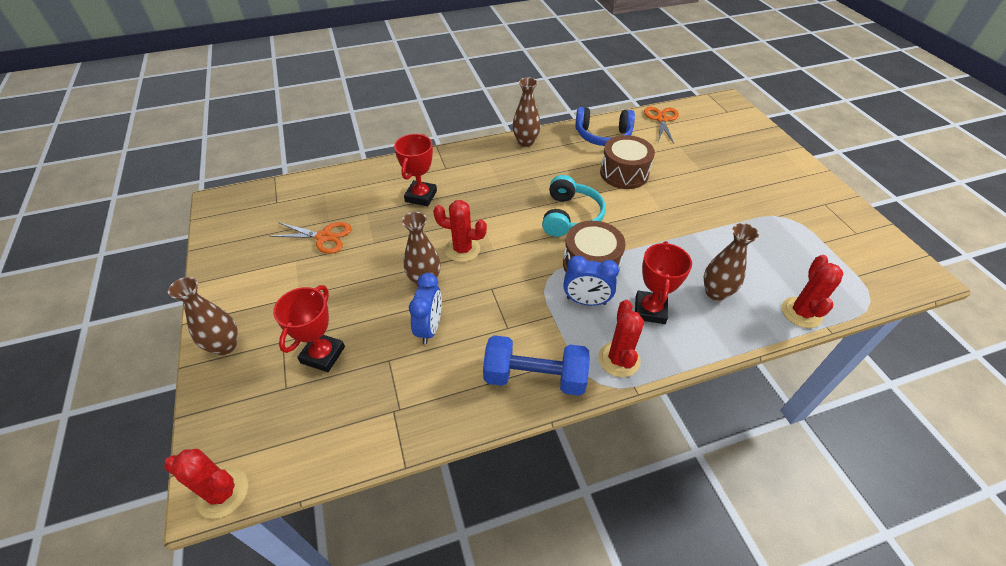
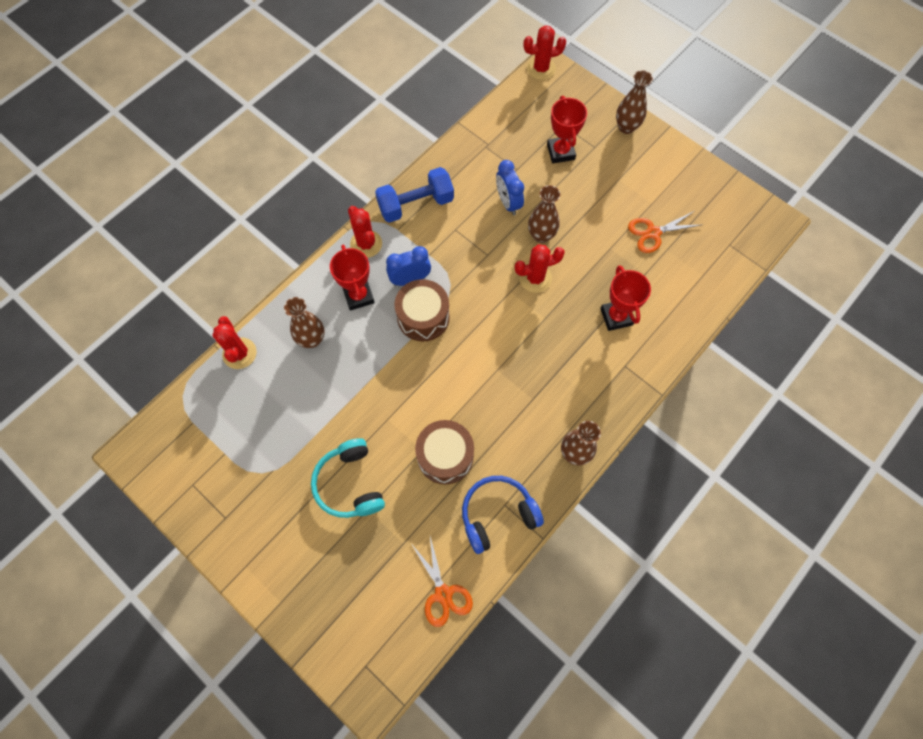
camera: 150 degrees right, 20 degrees up
(570, 216) = (468, 363): turquoise headphones -> turquoise headphones (350, 484)

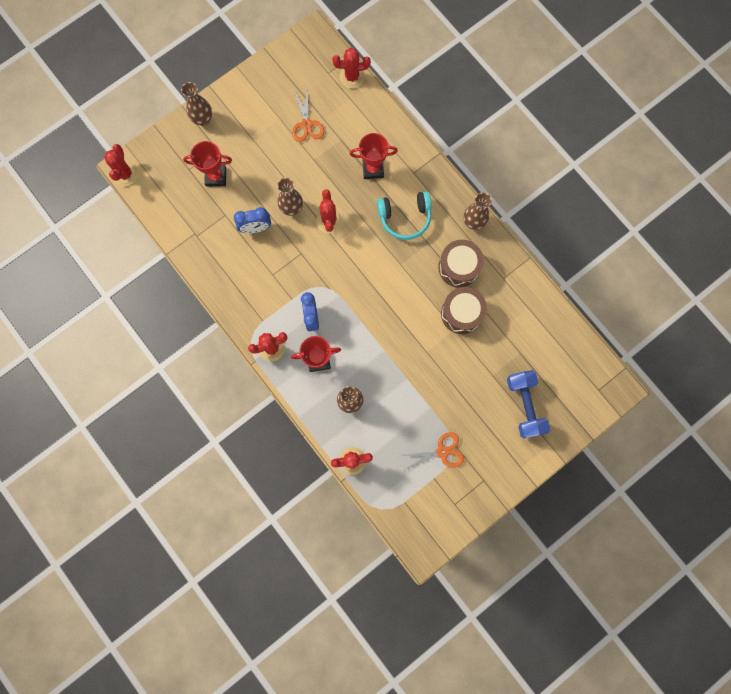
camera: 80 degrees left, 10 degrees up
(350, 484) = (472, 385): turquoise headphones -> turquoise headphones (405, 218)
(416, 204) = (242, 302): blue dumbbell -> blue dumbbell (524, 405)
(423, 317) = (346, 312): brown drum -> brown drum (459, 267)
(443, 594) = (558, 331): orange scissors -> orange scissors (442, 452)
(497, 515) = (509, 284): blue headphones -> none
(733, 272) = (352, 77): none -> red cactus

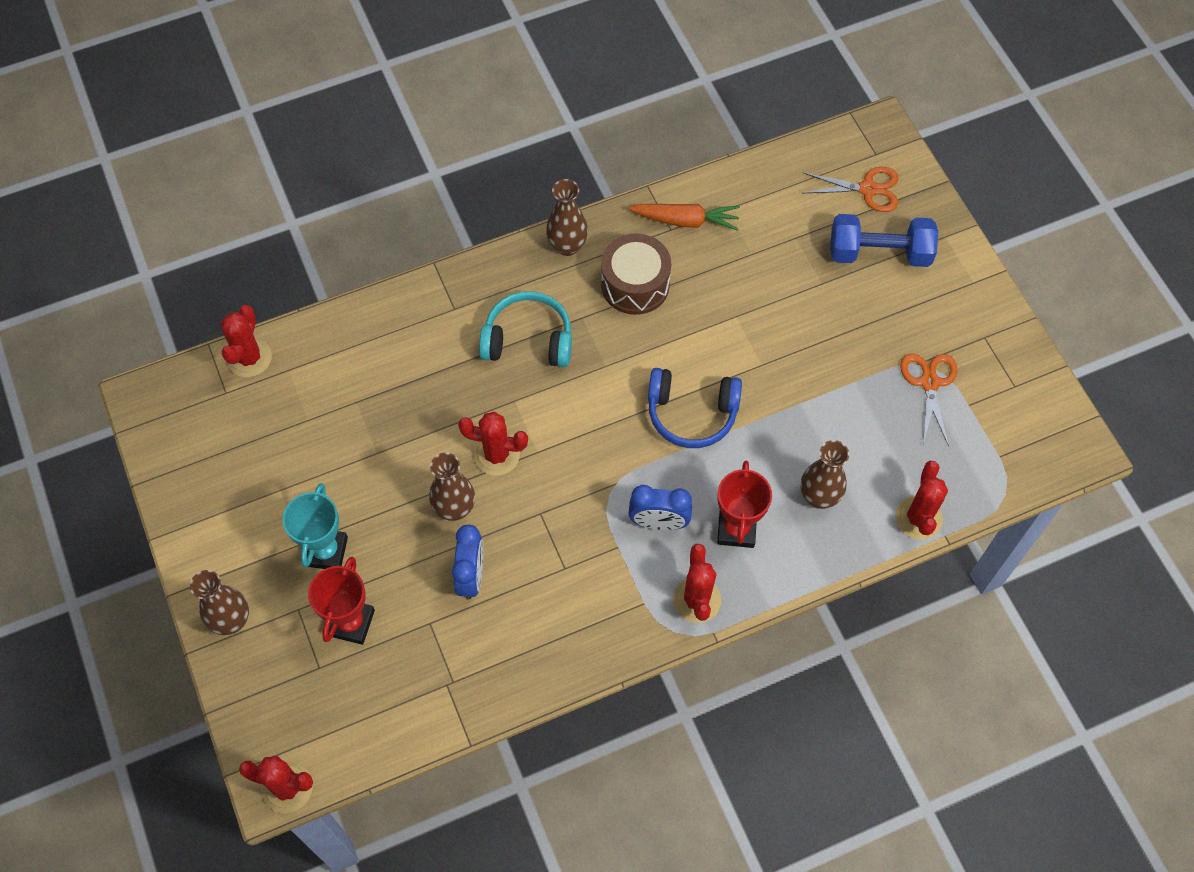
camera: 75 degrees left, 15 degrees down
(251, 152) = (326, 551): none -> turquoise trophy
(306, 124) = (308, 449): orange scissors -> orange scissors (868, 189)
(373, 169) = (427, 366): red trophy -> none
(383, 319) = (691, 413): none -> blue headphones
(405, 218) = (528, 340): turquoise headphones -> turquoise headphones turned 90 degrees counterclockwise
(461, 313) = (712, 300): brown drum -> none
(512, 285) = (686, 221): none -> orange carrot

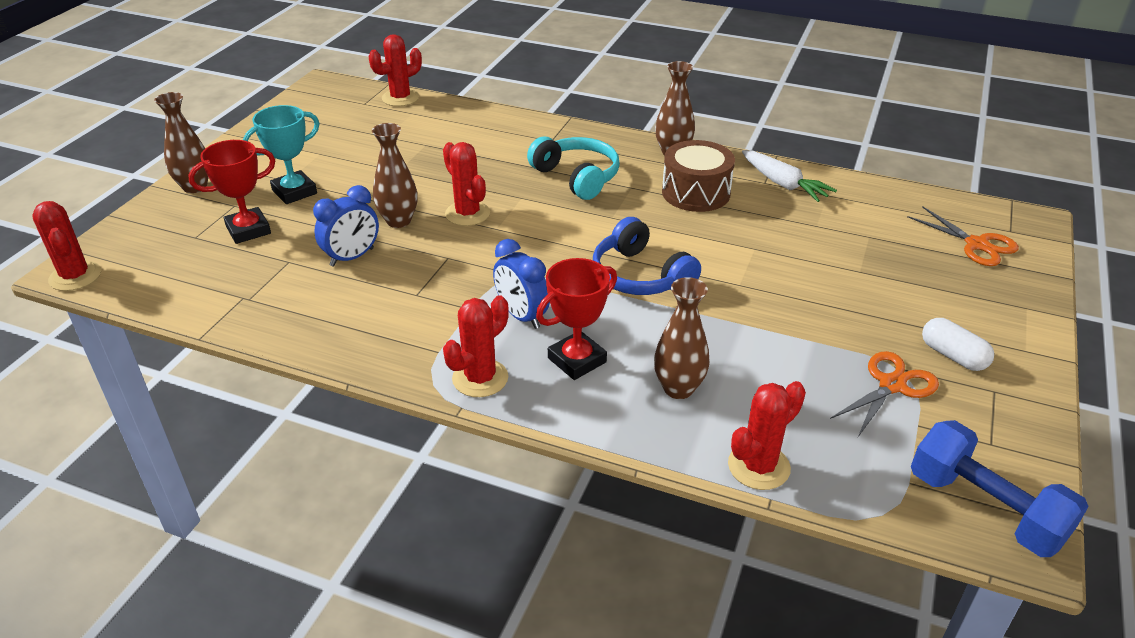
camera: 45 degrees right, 25 degrees down
(686, 221) = (783, 184): orange carrot -> white carrot
(879, 253) = (941, 283): blue dumbbell -> blue dumbbell (985, 508)
(940, 324) = (953, 356): none -> white capsule

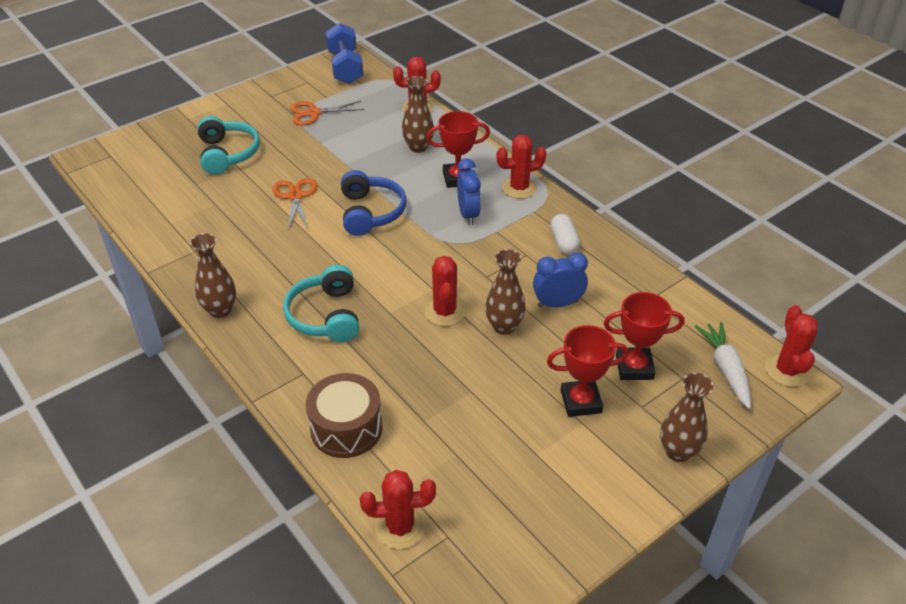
camera: 150 degrees left, 5 degrees up
(294, 192) = (581, 402): turquoise trophy -> red trophy
(696, 193) = (256, 262): brown drum -> brown drum (346, 428)
(783, 184) = (185, 243): white carrot -> white carrot (726, 369)
(897, 281) = (228, 154): none -> turquoise headphones
(953, 356) = (264, 113): white capsule -> white capsule (564, 242)
(976, 244) = (146, 155): orange scissors -> orange scissors (295, 196)

